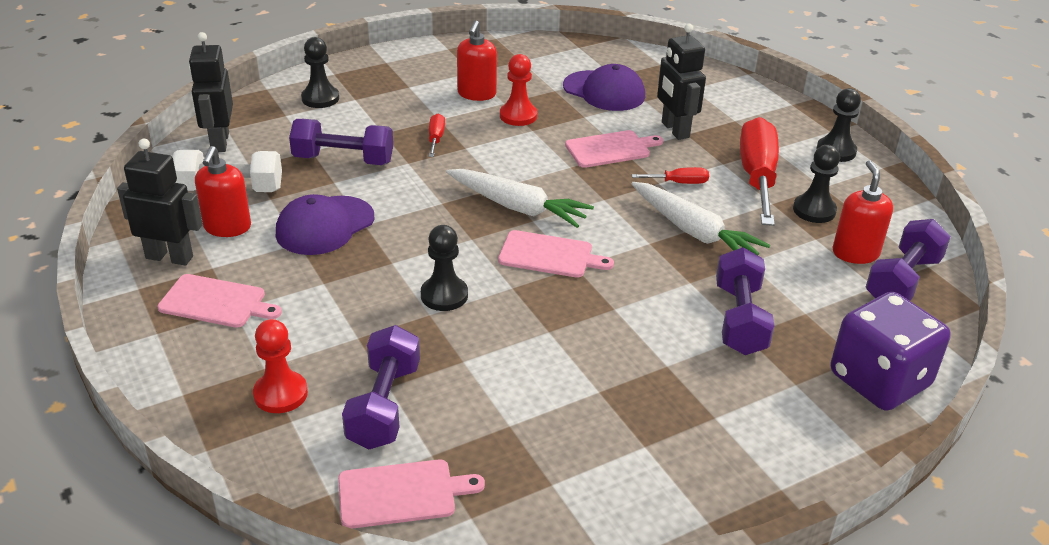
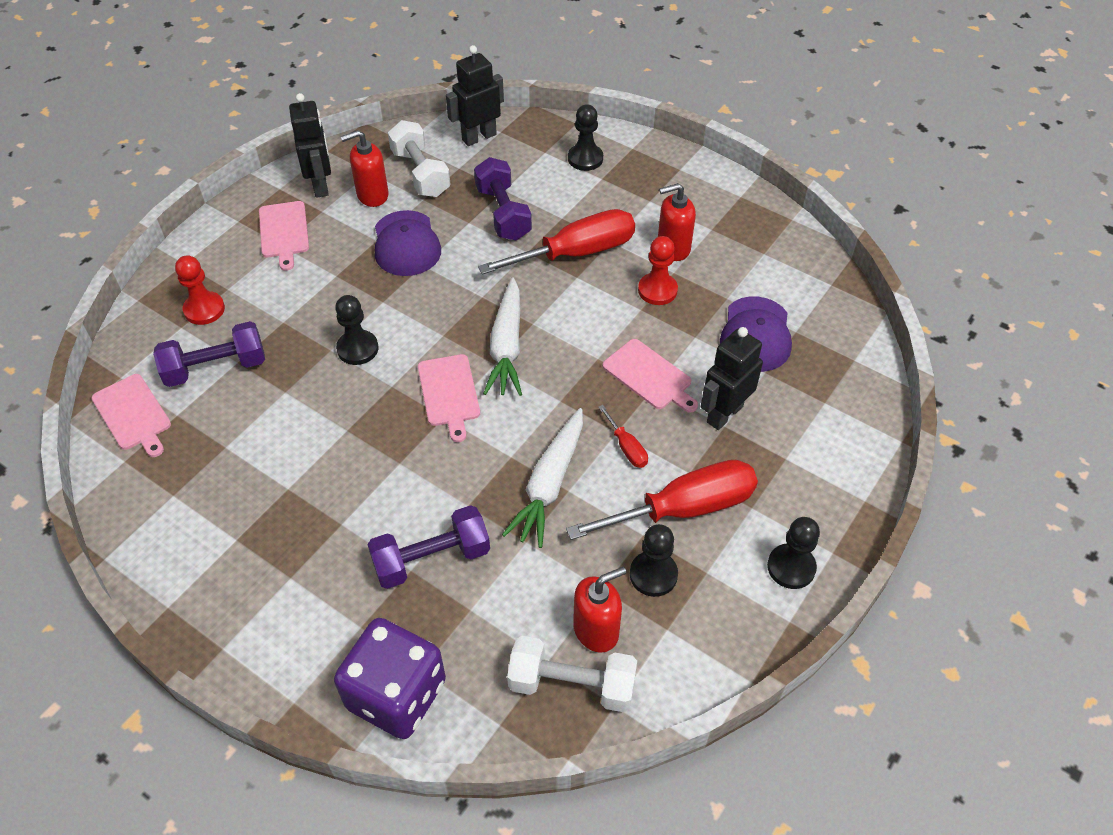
camera: 65 degrees right, 15 degrees up
(325, 226) = (406, 244): purple cap -> purple cap turned 120 degrees counterclockwise
(436, 138) = (576, 253): red screwdriver -> red screwdriver, size x2.28
(902, 280) = (572, 684): purple dumbbell -> white dumbbell

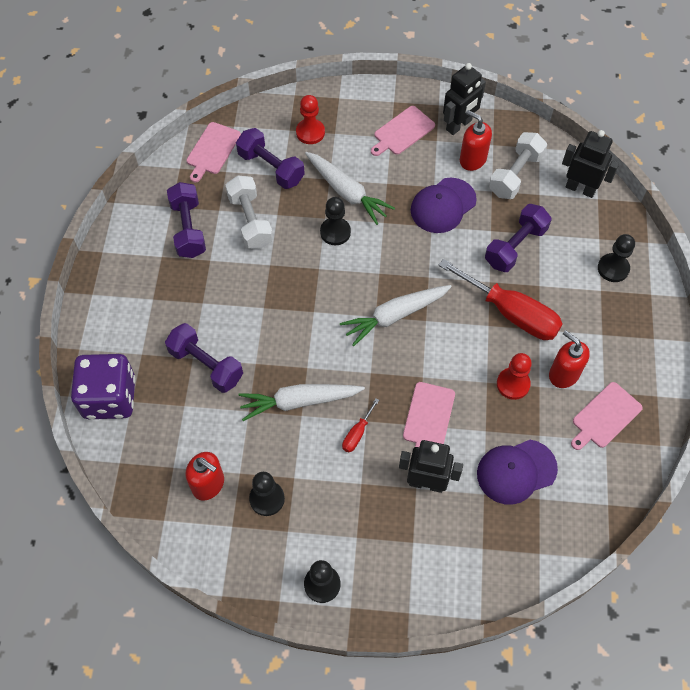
camera: 60 degrees right, 10 degrees up
(223, 491) = (188, 229): none -> purple dumbbell
(315, 314) = (347, 192): none -> white carrot
(449, 393) = (334, 304): pink cutting board -> pink cutting board (605, 416)
(572, 684) = (164, 489): white dumbbell -> white dumbbell (250, 221)
(684, 508) = (329, 493): red screwdriver -> none

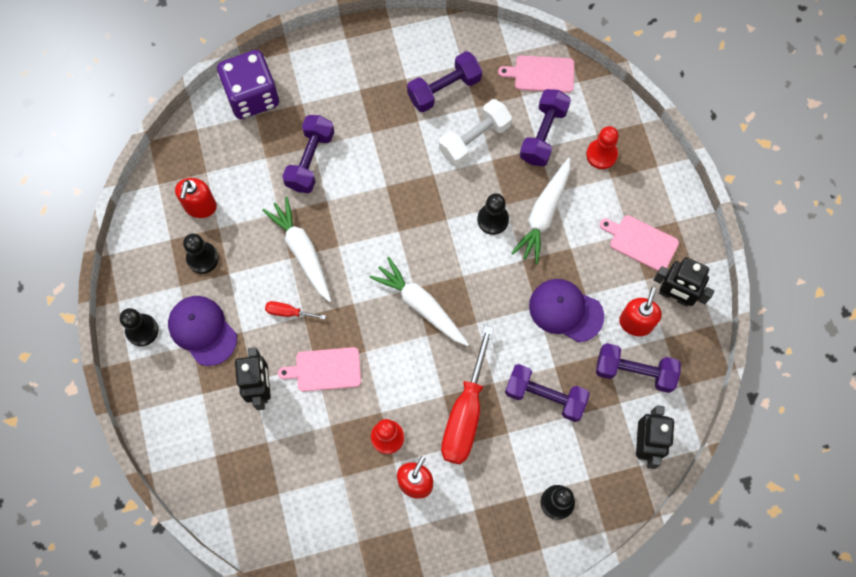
camera: 70 degrees right, 10 degrees up
(515, 175) = (634, 371): white dumbbell -> purple dumbbell
(516, 471) = (298, 465): purple cap -> purple cap (202, 330)
(605, 416) = (383, 534): pink cutting board -> none

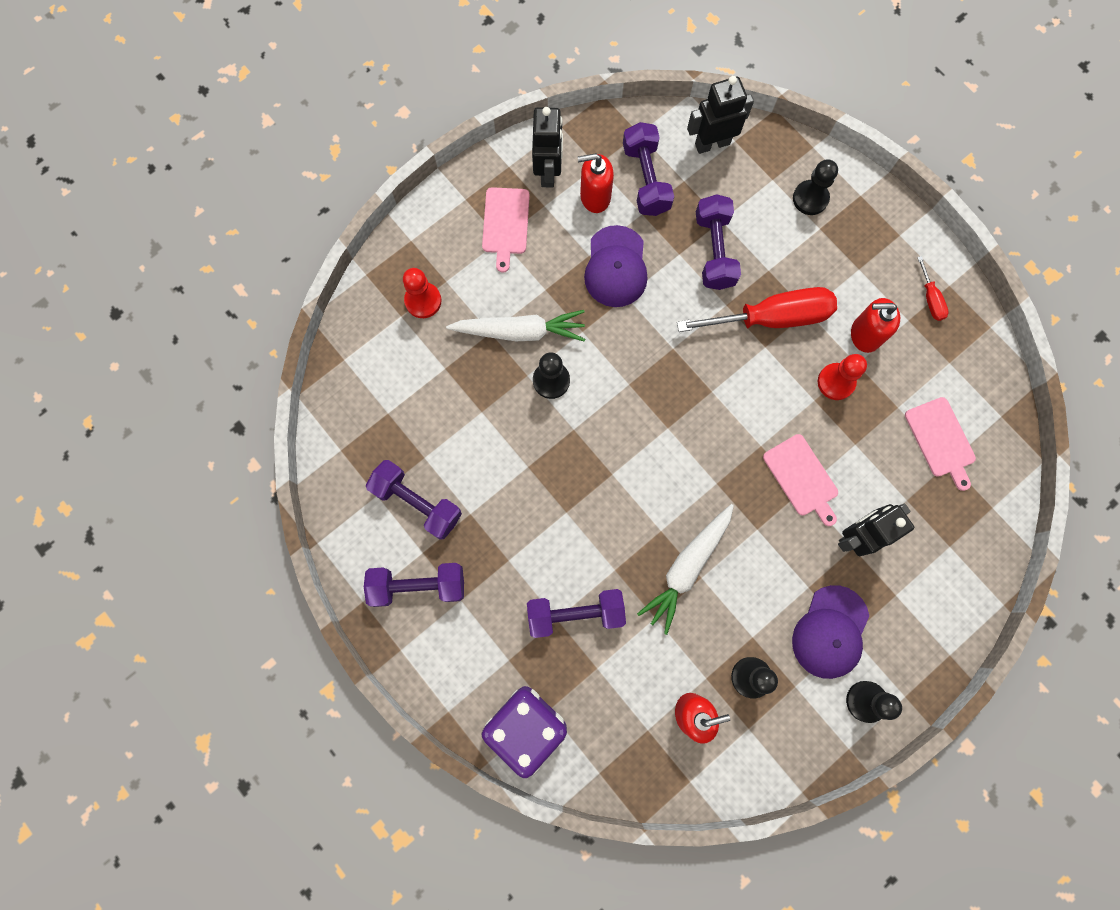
camera: 115 degrees left, 5 degrees up
(288, 312) = (762, 548): red screwdriver -> red screwdriver (930, 299)
(421, 305) = (683, 412): white carrot -> none
(474, 139) = (465, 441): white dumbbell -> none
(541, 74) = (351, 403): pink cutting board -> pink cutting board (940, 440)
(543, 134) = (426, 370): purple dumbbell -> purple dumbbell (418, 585)

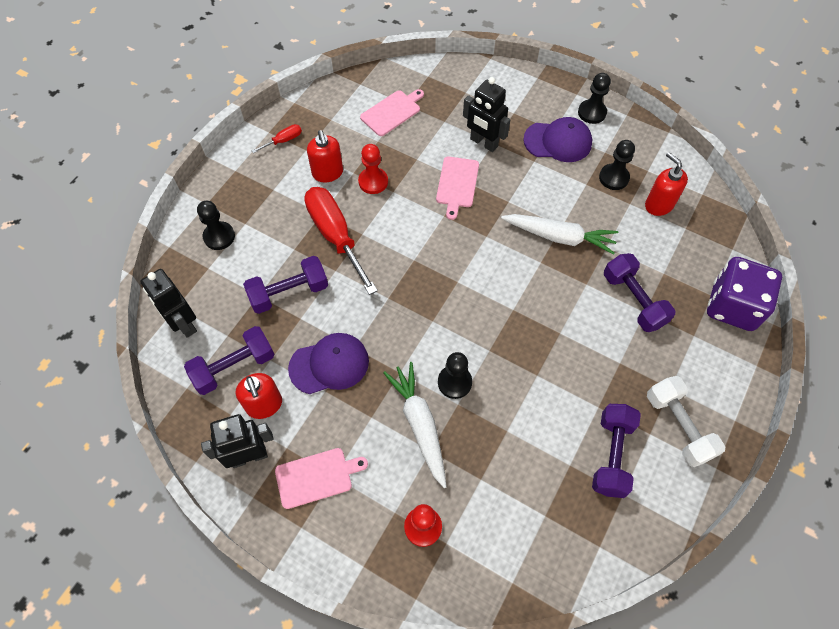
camera: 110 degrees left, 15 degrees down
(418, 585) = (678, 426): purple dumbbell -> white dumbbell
(802, 478) = (457, 184): pink cutting board -> pink cutting board turned 150 degrees clockwise

